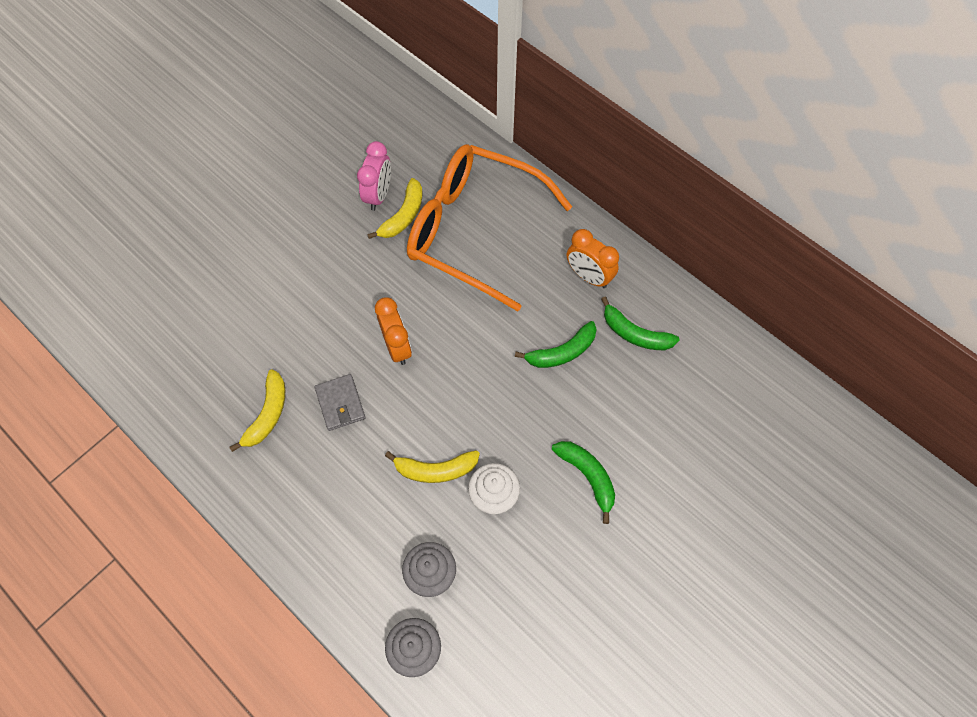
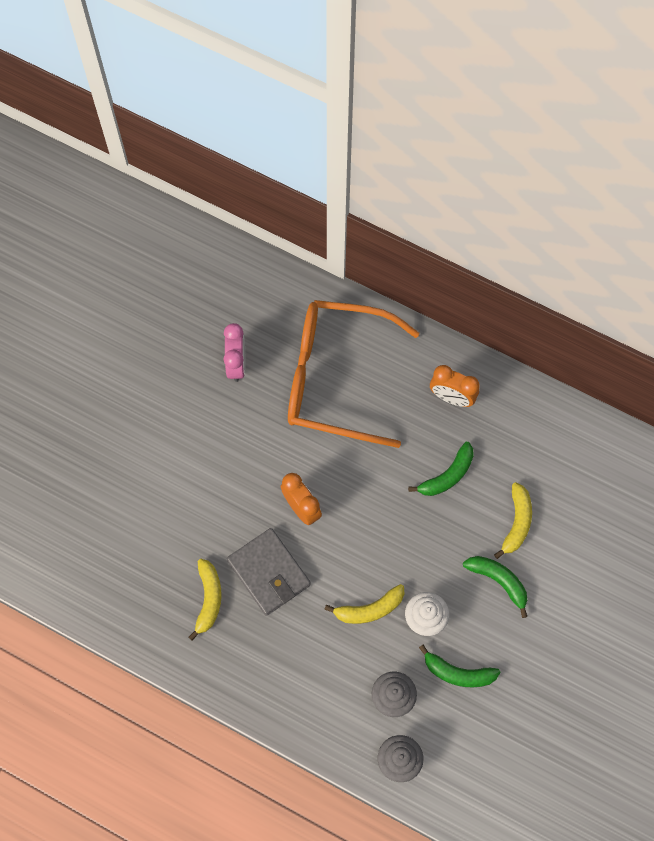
camera: 15 degrees left, 5 degrees up
(340, 403) = (269, 573): grey wallet -> grey wallet, size x1.58
(403, 216) = (266, 379): yellow banana -> yellow banana (516, 522)
(635, 334) = (506, 442): green banana -> green banana (458, 673)

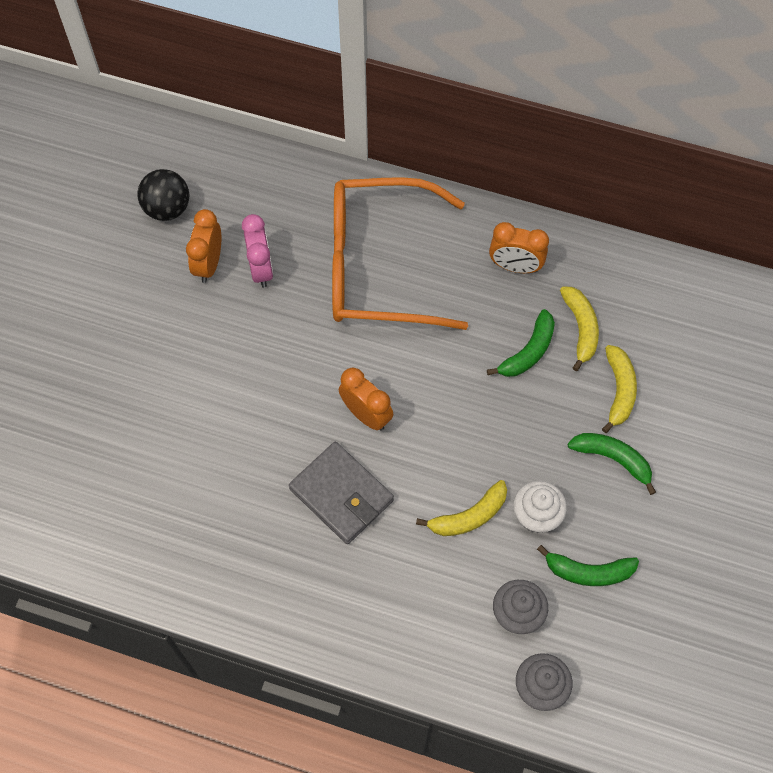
camera: 10 degrees left, 5 degrees down
(167, 296) = (167, 208): none -> black ball
(193, 352) = (209, 264): none -> orange clock
(208, 599) = (275, 537): yellow banana -> yellow banana (580, 328)

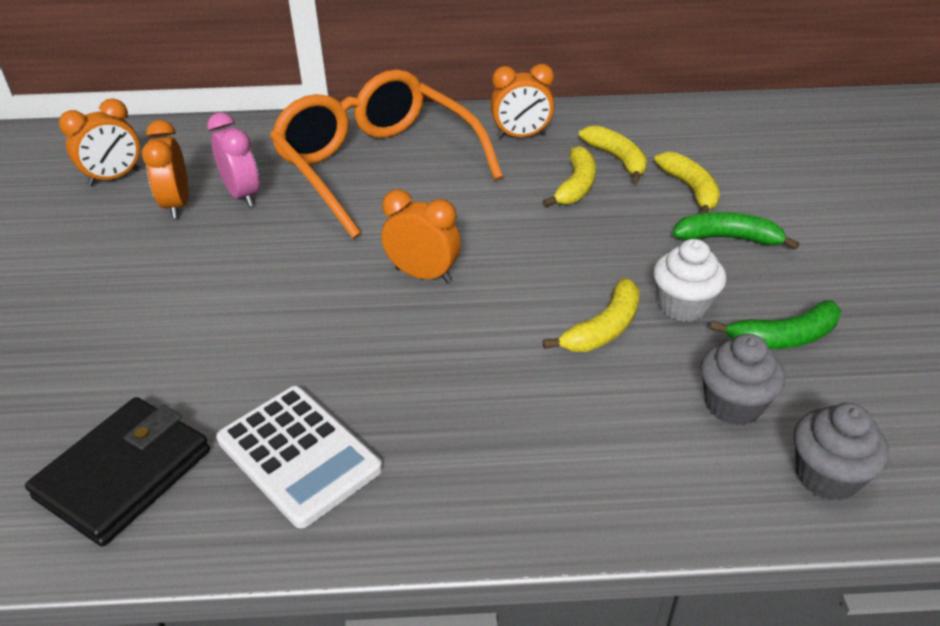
camera: 20 degrees left, 25 degrees down
(129, 525) = (124, 474): none -> black wallet
(167, 208) = (114, 178): black ball -> orange clock
(233, 549) = (299, 455): none -> white calculator
(341, 494) = (429, 353): grey wallet -> none
(378, 266) = (377, 166): orange glasses -> orange glasses turned 75 degrees clockwise
(528, 352) = (576, 186): green banana -> yellow banana

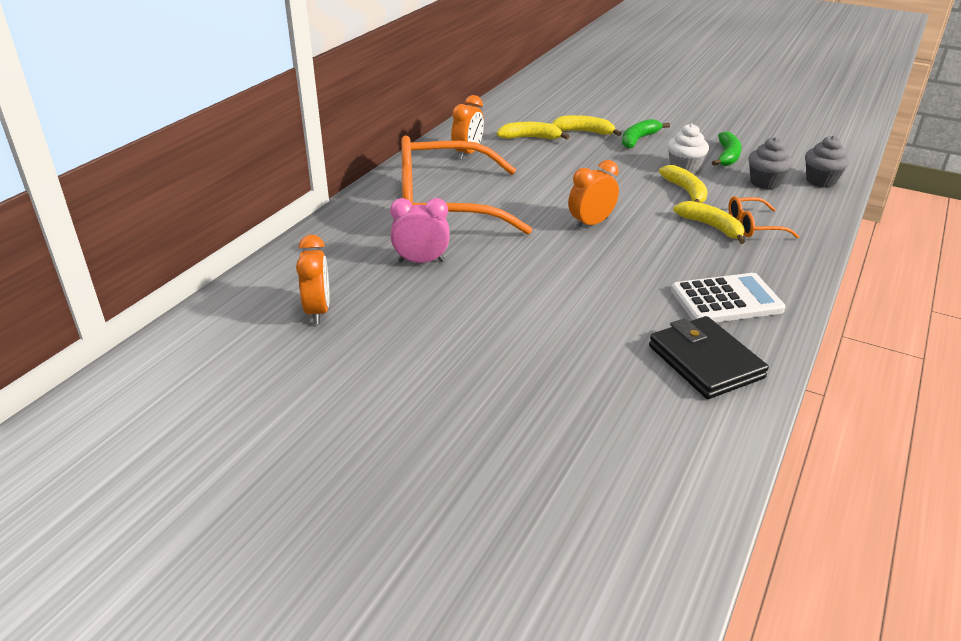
camera: 60 degrees left, 5 degrees down
(177, 205) = (402, 290): orange clock -> none
(555, 428) = (753, 226): none -> orange glasses
(576, 186) = (545, 156): yellow banana -> yellow banana (711, 227)

